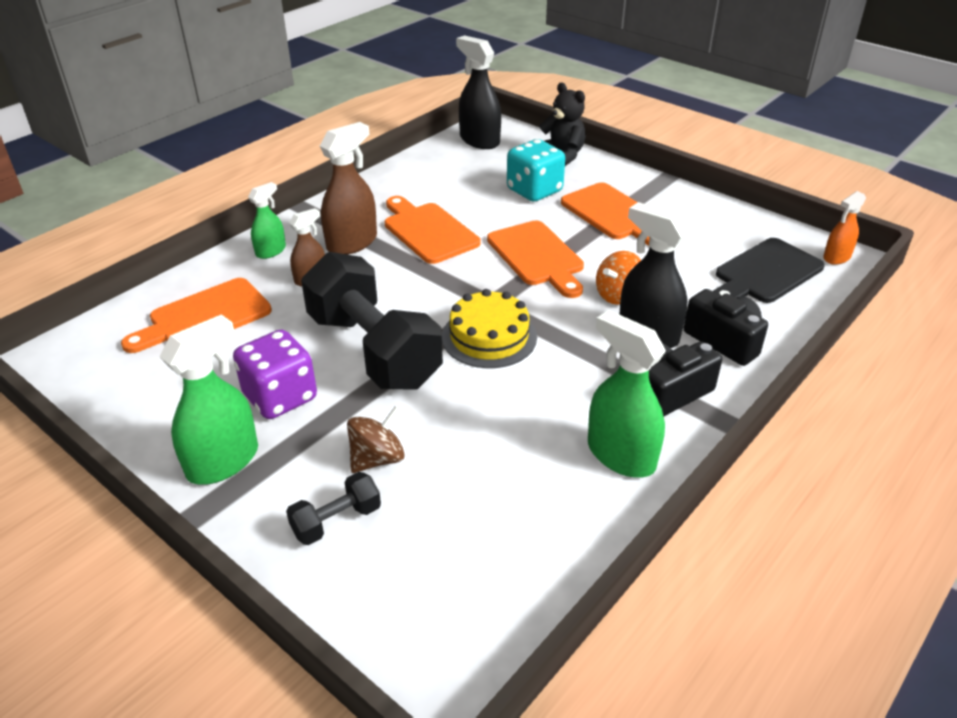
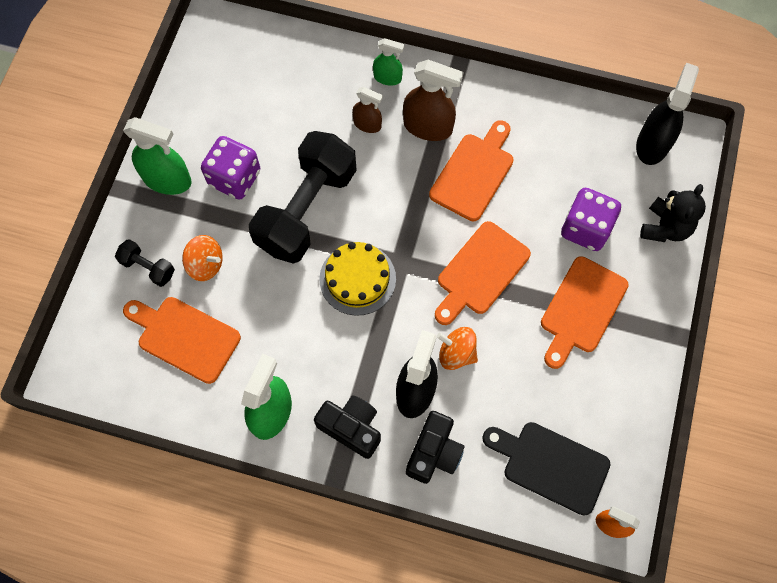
camera: 65 degrees right, 30 degrees up
(204, 317) = (291, 84): orange cutting board -> orange cutting board (184, 337)
(377, 459) = (205, 264): brown spinning top -> orange spinning top
(534, 191) = (585, 229): turquoise dice -> purple dice

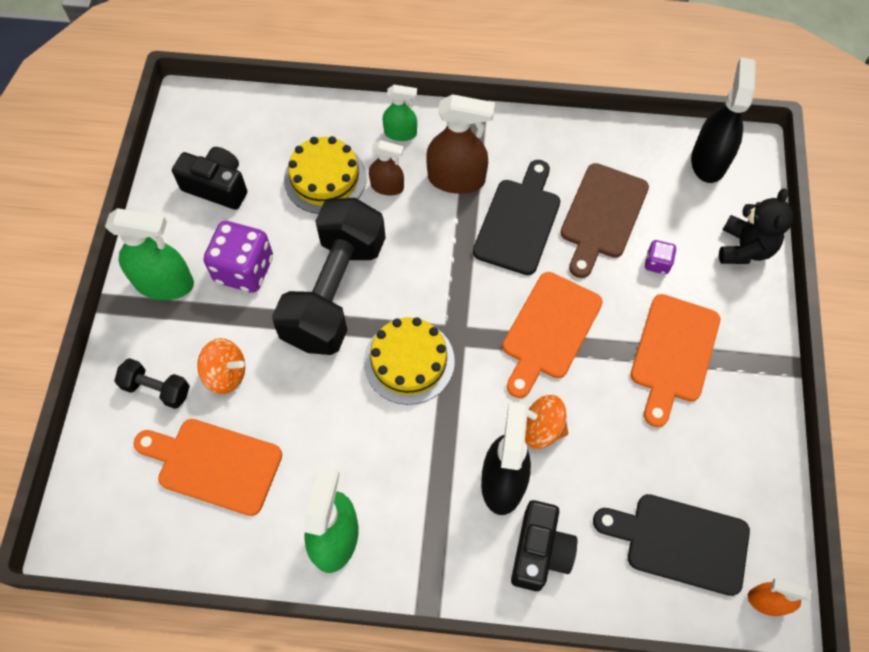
camera: 10 degrees left, 5 degrees down
(316, 109) = (325, 178): none -> yellow cake
(351, 428) = (435, 539): black camera -> black camera (217, 187)
(474, 173) = (518, 222): orange cutting board -> black cutting board
(547, 179) = (602, 216): none -> brown cutting board
(585, 229) = (657, 263): purple dice -> purple dice, size x0.49

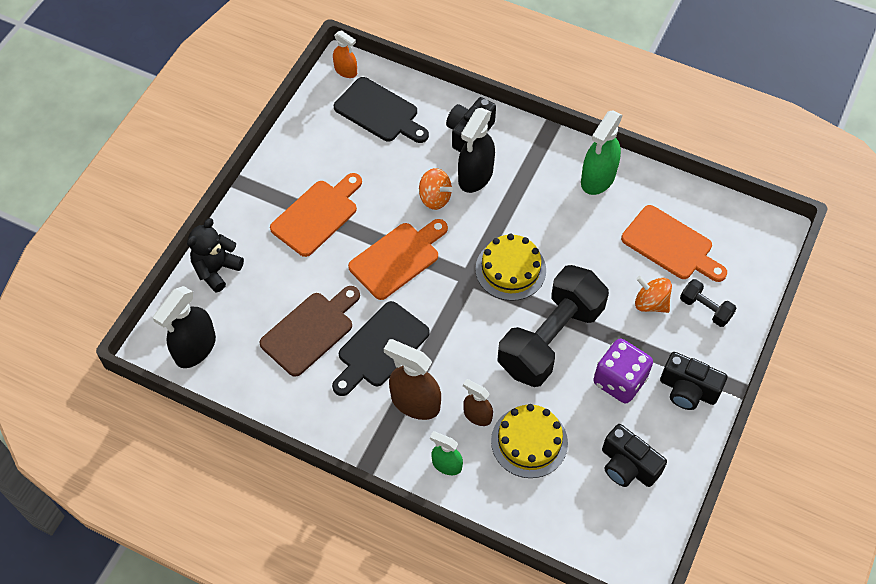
camera: 160 degrees left, 5 degrees down
(165, 283) = (688, 390): green spray bottle -> black camera
(657, 263) = (290, 280): purple dice -> none

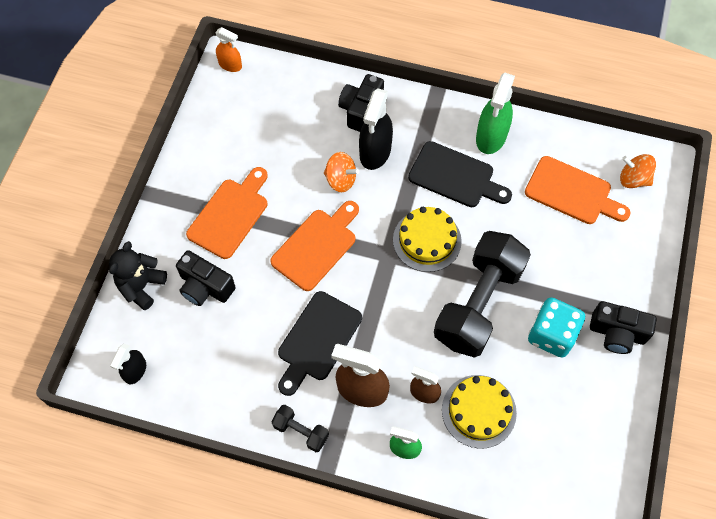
camera: 10 degrees left, 5 degrees up
(195, 348) = (135, 371): black spray bottle -> black spray bottle, size x0.58
(310, 330) = (246, 334): brown cutting board -> none
(379, 112) = (271, 101): black cutting board -> black cutting board (455, 176)
(619, 380) = (551, 335): purple dice -> turquoise dice
(628, 466) = (576, 419): black camera -> black camera (205, 287)
(650, 303) = (565, 253): orange spinning top -> orange spinning top (633, 179)
(705, 309) = (616, 250): black dumbbell -> black dumbbell (301, 431)

